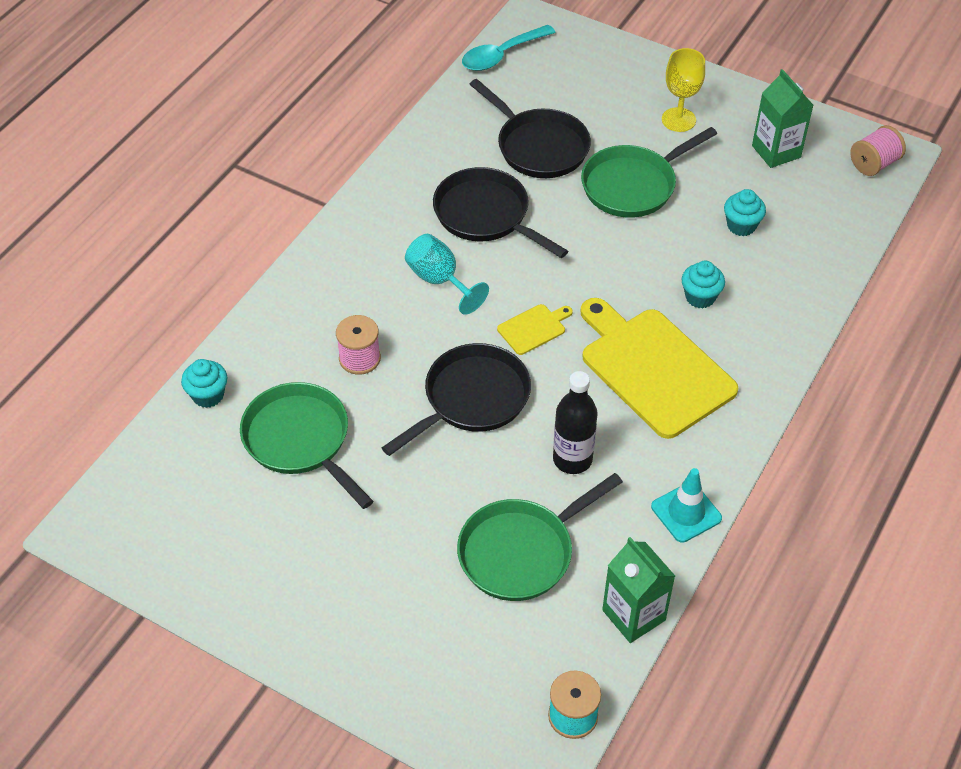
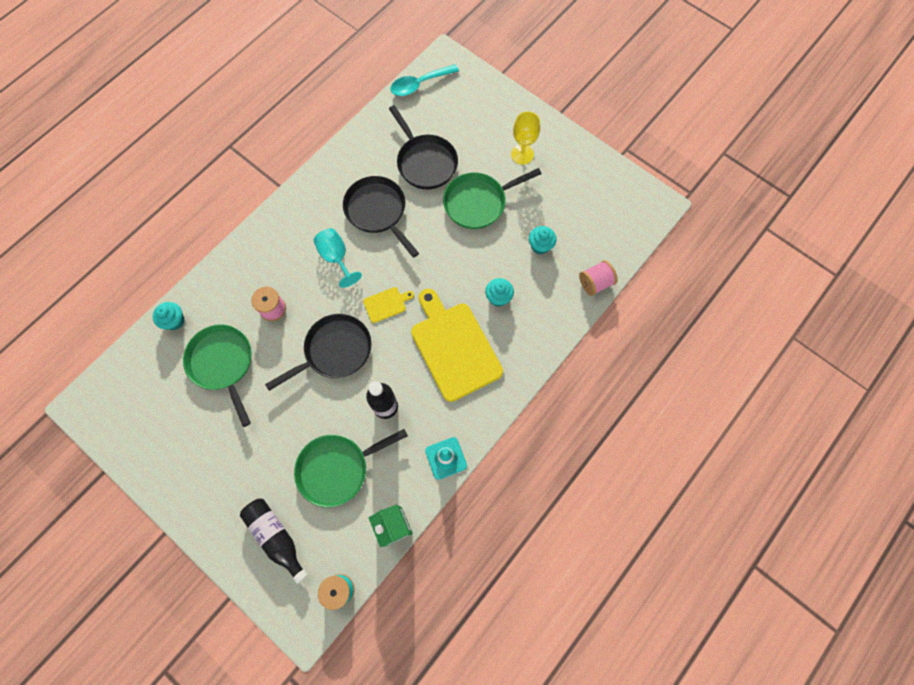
camera: 10 degrees right, 20 degrees up
(450, 659) = (276, 537): none -> black bottle
(776, 151) = (579, 190): green carton -> none
(874, 164) = (642, 210): pink spool -> pink spool (595, 283)

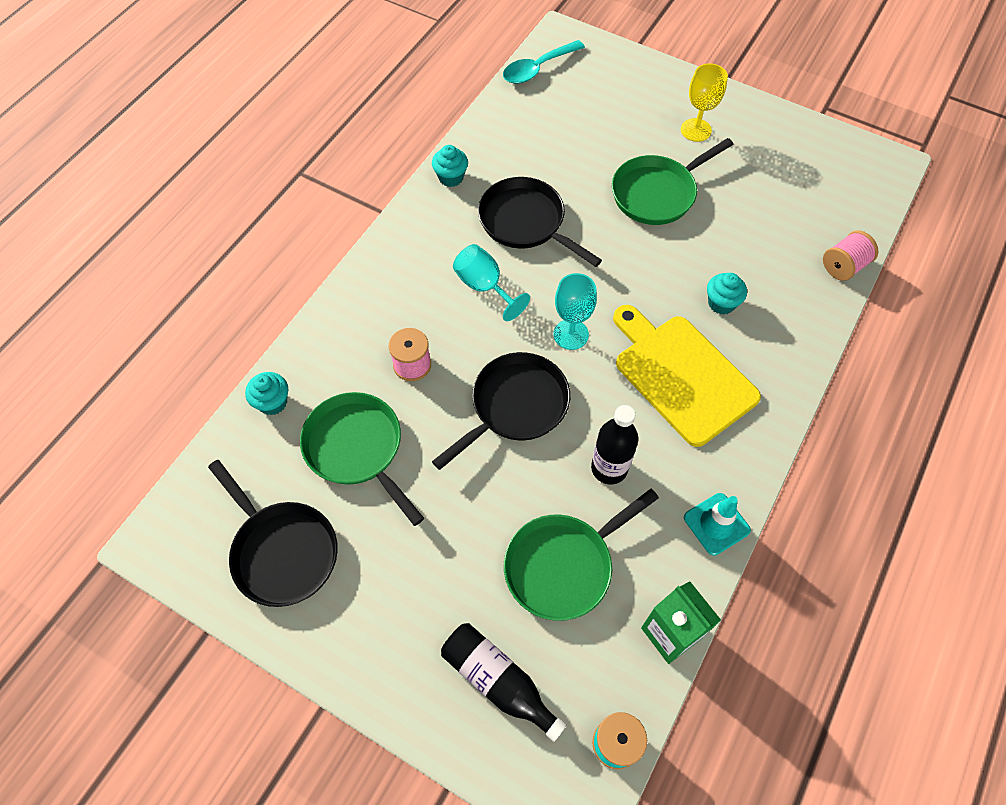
camera: 10 degrees left, 10 degrees down
(386, 304) = (571, 334): yellow cutting board -> turquoise goblet
(425, 162) = (571, 155): black pan -> black pan (282, 551)
(540, 246) = (756, 233): turquoise cupcake -> turquoise cupcake (451, 177)

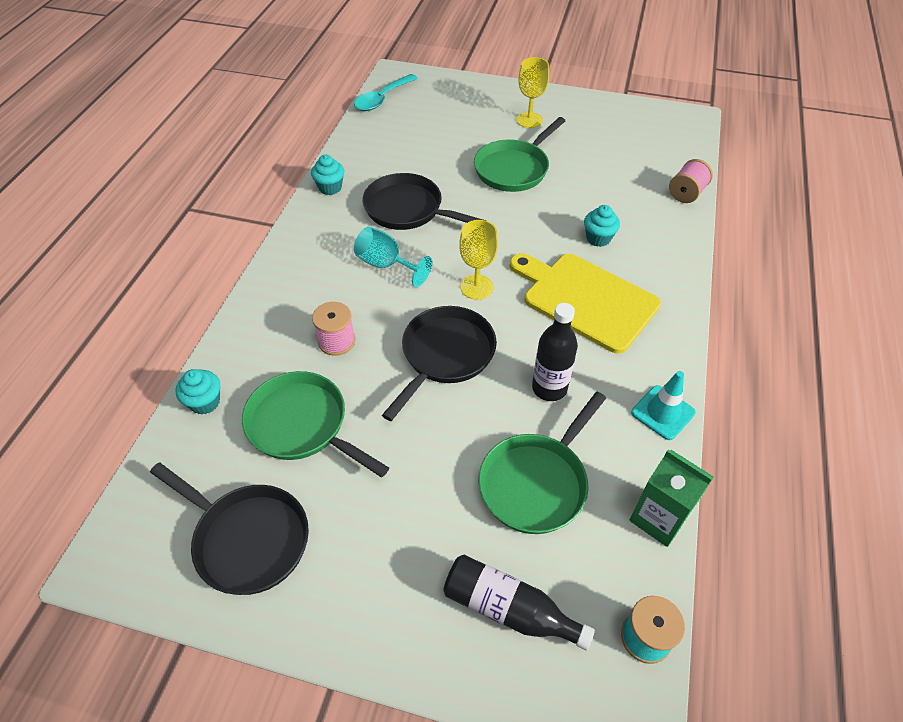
camera: 15 degrees left, 10 degrees down
(571, 334) = (476, 287): turquoise goblet -> yellow goblet

